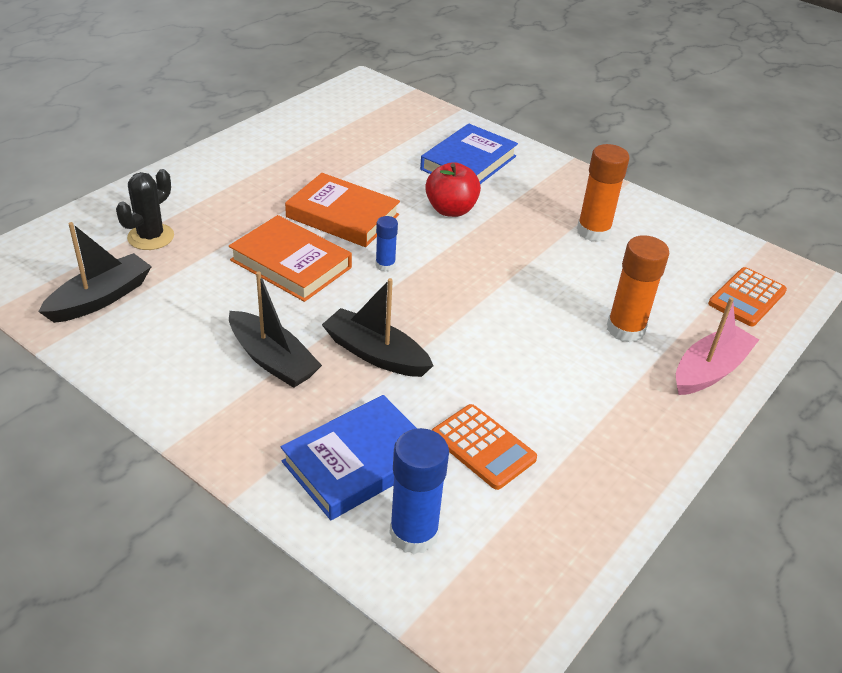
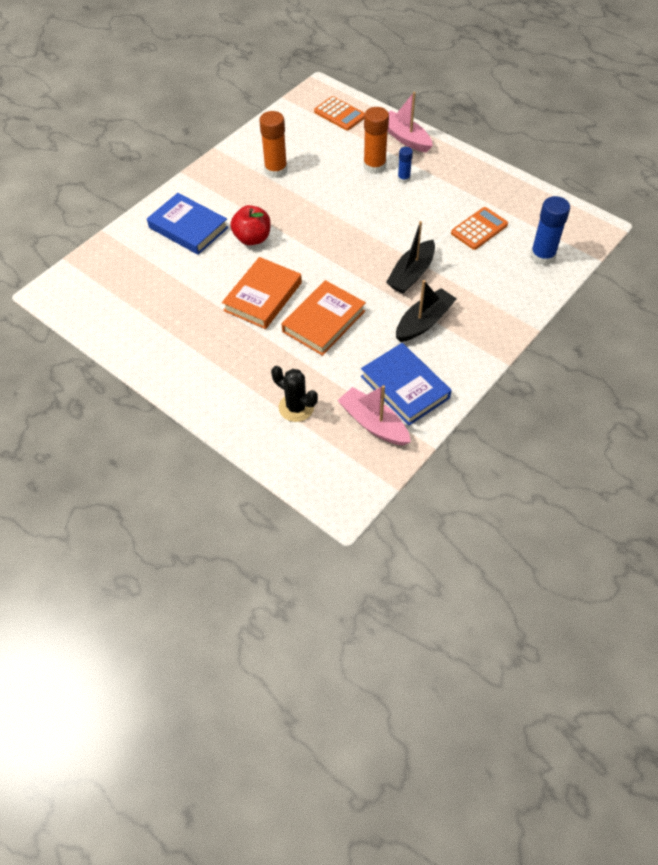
camera: 85 degrees left, 15 degrees up
(100, 298) = (373, 423): black boat -> pink boat
(358, 462) = (500, 278): blue book -> blue book (405, 387)
(385, 265) = (321, 272): blue glue stick -> blue glue stick (403, 178)

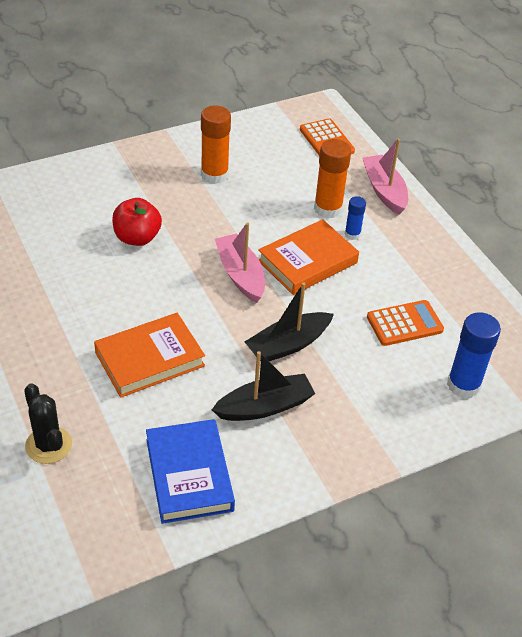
camera: 20 degrees right, 10 degrees down
(188, 228) = (78, 202): blue book -> none
(263, 296) = (102, 305): orange book -> orange book (307, 262)
(373, 423) = (122, 503): pink boat -> pink boat (240, 275)

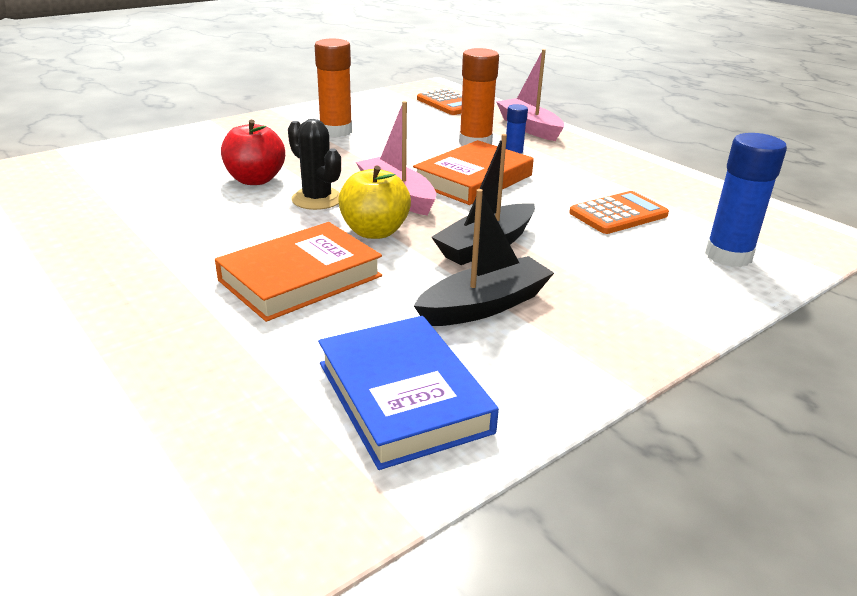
camera: 10 degrees left, 15 degrees down
(48, 445) = (154, 392): black cactus -> black cactus (317, 199)
(212, 316) = (375, 232): none -> yellow apple

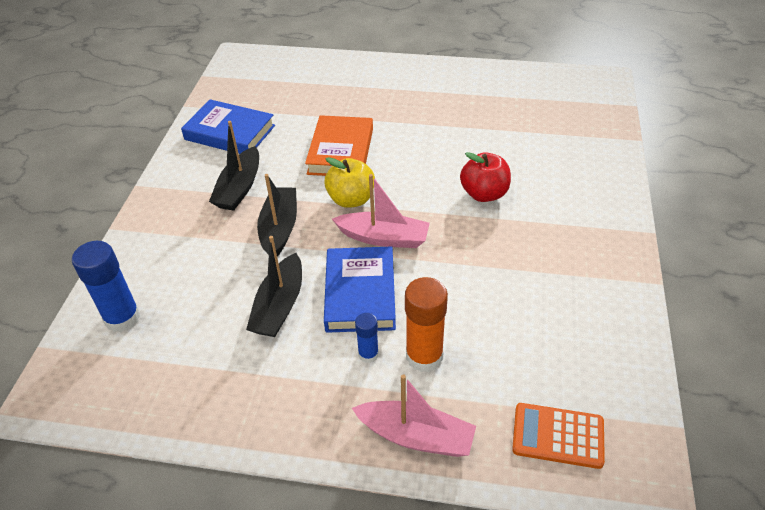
camera: 140 degrees right, 15 degrees up
(317, 199) = (421, 202): black cactus -> none
(336, 131) = (547, 287): orange glue stick -> none
(473, 179) = (360, 293): orange book -> blue book
(553, 200) = (279, 306): none -> black boat
(618, 214) = (222, 320): orange calculator -> none

